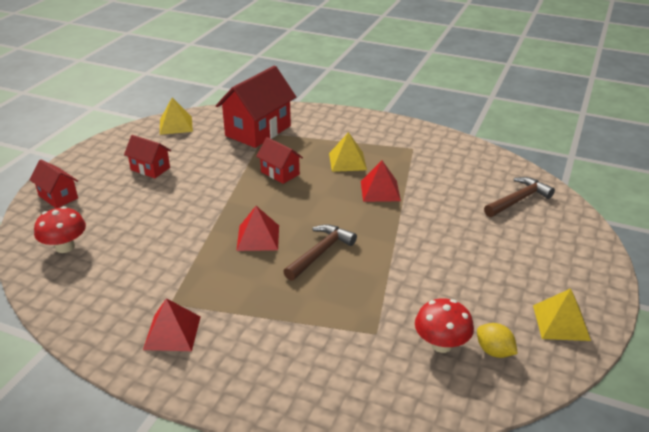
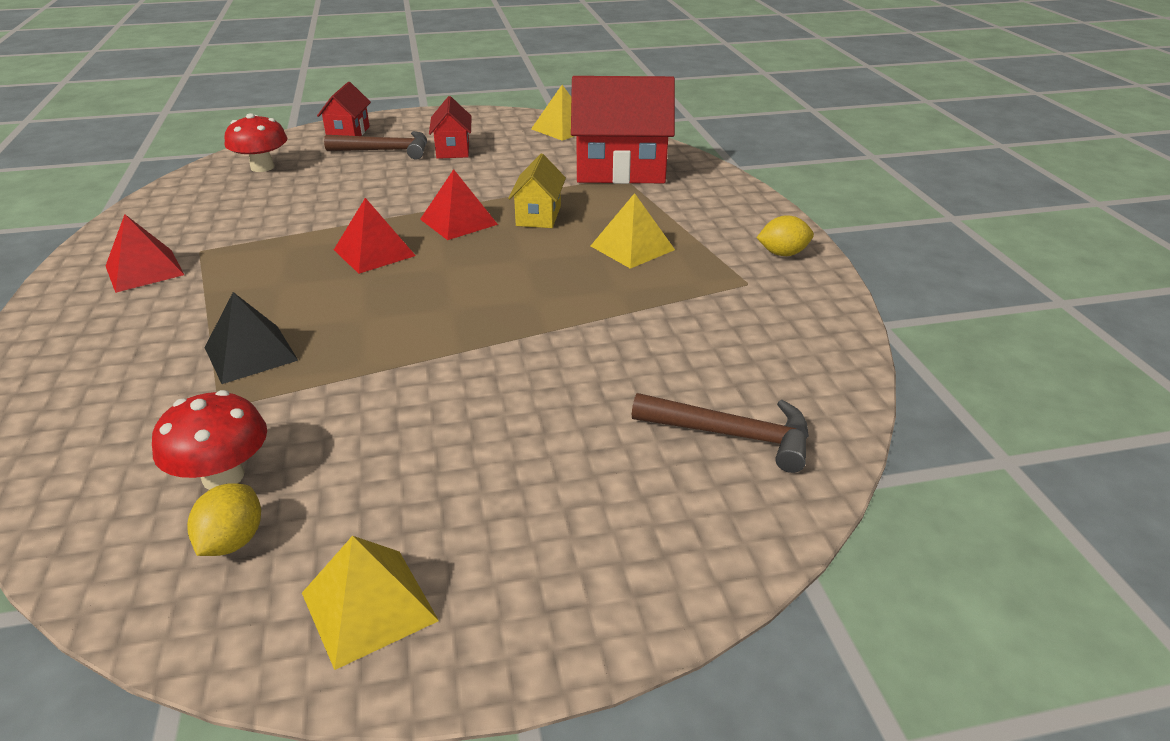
camera: 55 degrees right, 0 degrees up
(280, 173) = (538, 216): red house -> yellow house
(320, 253) = (379, 303): brown hammer -> brown hammer (386, 151)
(330, 310) = (250, 353): none -> black pyramid
(380, 190) = (587, 296): red pyramid -> red pyramid (458, 222)
(397, 129) = (782, 254): none -> yellow lemon

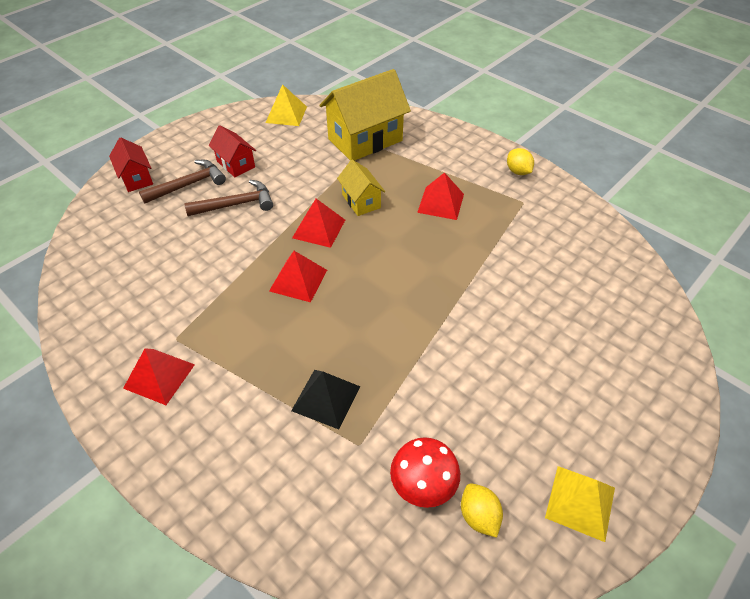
camera: 35 degrees left, 15 degrees up
(262, 167) = (114, 241): red mushroom -> none
(620, 170) = (365, 140): red house -> yellow house
(632, 247) = (441, 203): yellow pyramid -> red pyramid
(732, 435) = (615, 307): brown hammer -> brown hammer (236, 204)
(782, 254) = (518, 171): yellow lemon -> yellow lemon turned 75 degrees counterclockwise

